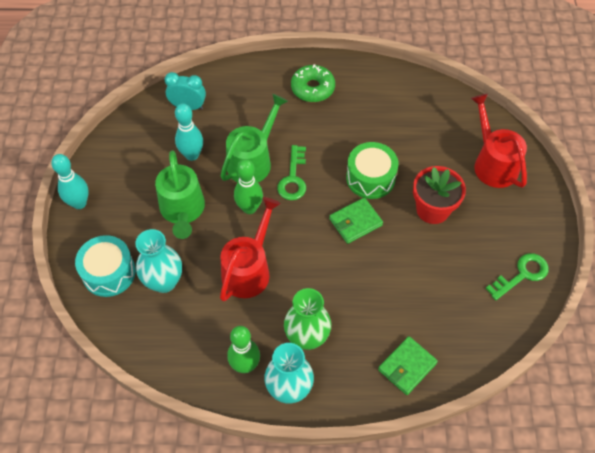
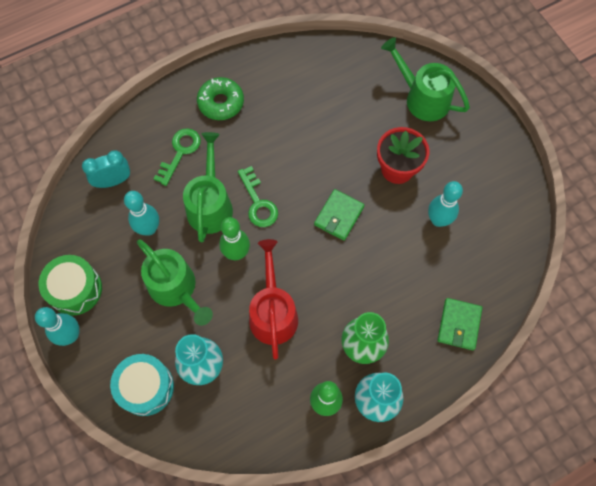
camera: 30 degrees left, 10 degrees up
(370, 178) = (327, 166): green drum -> green drum (75, 289)
(443, 269) = (438, 220): none -> turquoise bowling pin
(492, 163) = (422, 98): red watering can -> green watering can
(521, 275) = (503, 190): green key -> green key (180, 152)

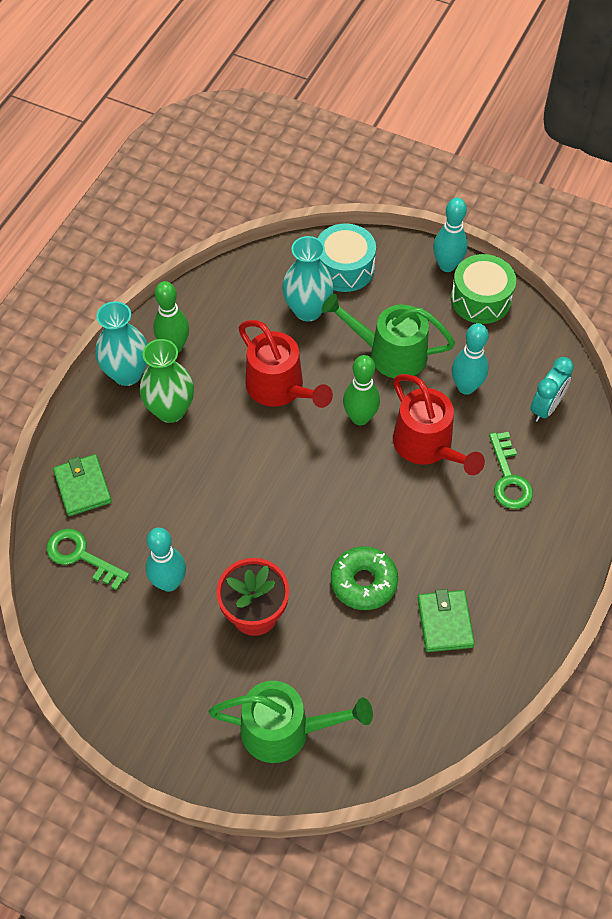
camera: 145 degrees right, 10 degrees down
(210, 204) = (427, 446): green watering can -> red watering can
(221, 103) = (518, 561): green donut -> green donut (363, 582)
(258, 202) = (380, 479): green key -> green key (81, 556)
(339, 216) = (283, 518): green wallet -> green wallet (445, 622)

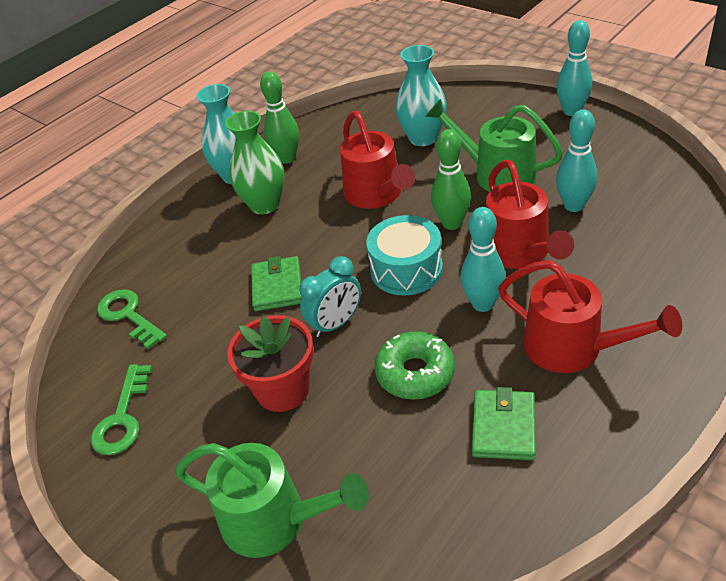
camera: 20 degrees right, 15 degrees down
(83, 487) = (157, 258): green wallet -> green wallet (277, 287)
(169, 582) = (204, 349): turquoise bowling pin -> turquoise bowling pin (483, 304)
(344, 268) = (467, 110): turquoise drum -> turquoise drum (406, 269)
(480, 299) = (602, 137): green drum -> none
(487, 541) = (573, 348): none -> red watering can
(509, 478) = (610, 289): green key -> green key (123, 417)
(546, 407) = (663, 229): turquoise clock -> turquoise clock (336, 324)

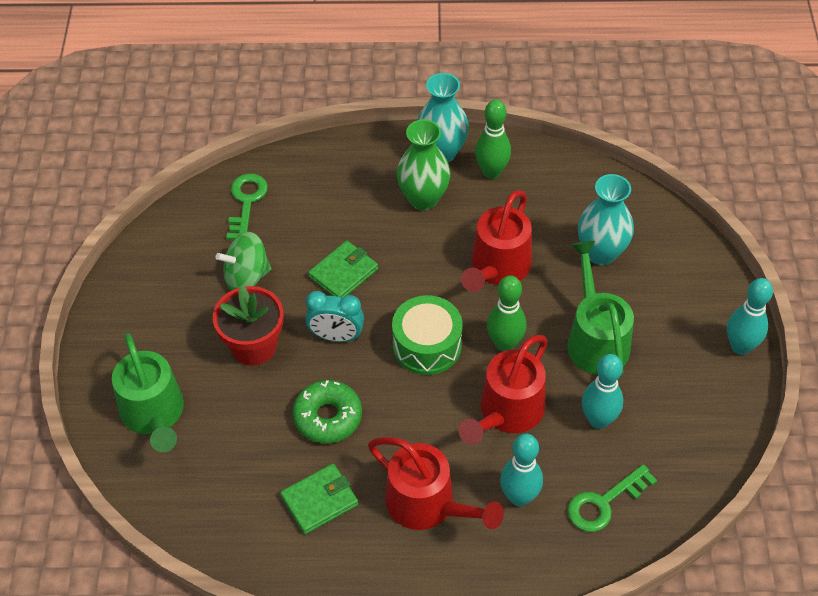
camera: 45 degrees right, 10 degrees up
(123, 417) = (164, 271): green key -> green key (604, 503)
(204, 356) = (246, 277): none -> green spinning top
(406, 269) = (427, 345): turquoise drum -> green drum
(483, 304) = (429, 419): turquoise bowling pin -> turquoise bowling pin (519, 497)
(573, 348) = (428, 505): red watering can -> red watering can turned 45 degrees counterclockwise

